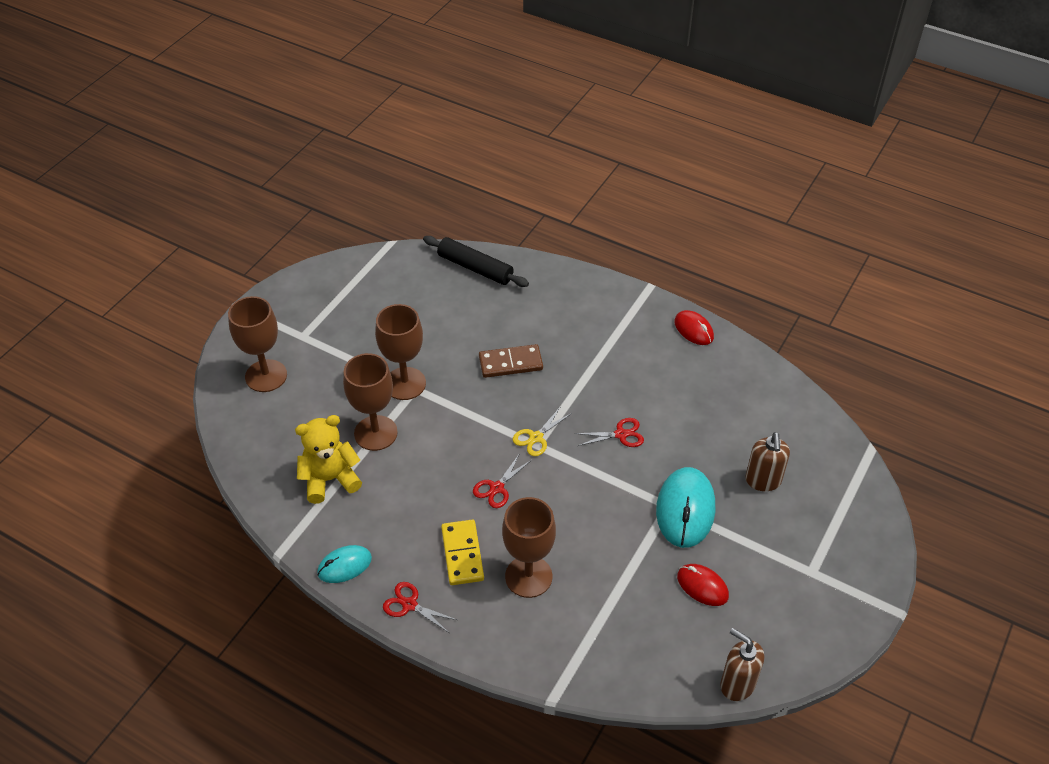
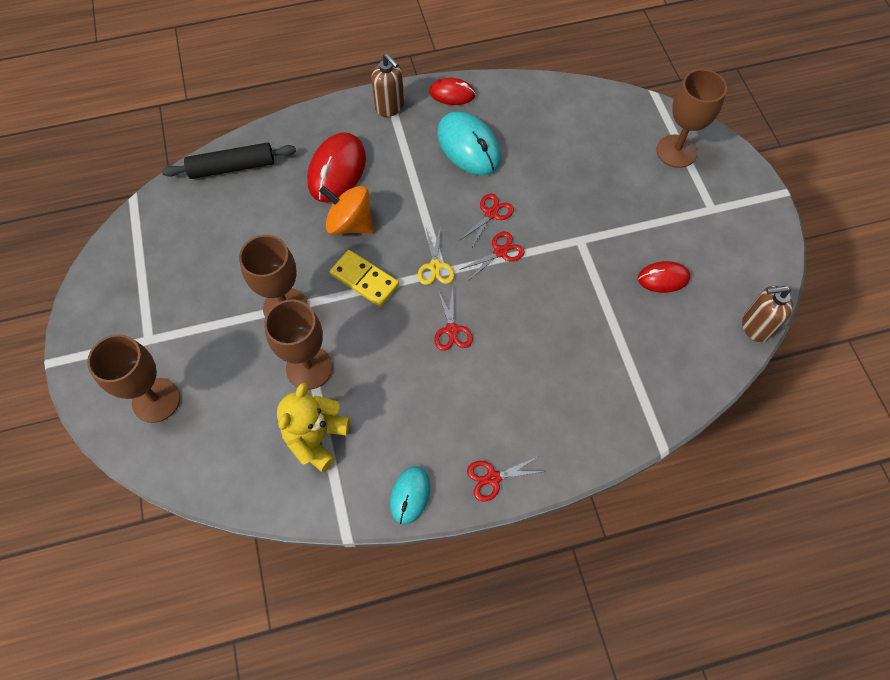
camera: 45 degrees left, 15 degrees up
(462, 554) = (485, 403): yellow domino -> yellow domino (364, 280)
(510, 363) = (350, 223): brown domino -> orange spinning top
(528, 576) = (549, 376): brown goblet -> brown goblet (676, 151)
(543, 321) = (337, 170): none -> red mouse
(595, 465) = (500, 252): none -> red scissors
(685, 510) = (593, 233): turquoise mouse -> turquoise mouse (469, 146)
(763, 481) = (617, 170): brown soap dispenser -> brown soap dispenser (390, 107)

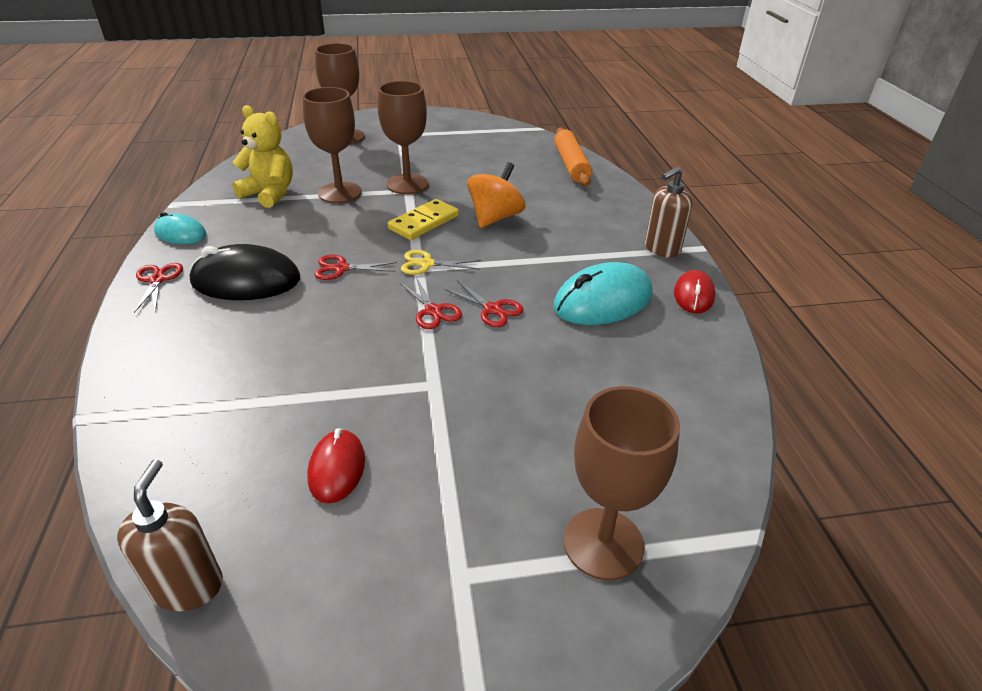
camera: 95 degrees right, 25 degrees down
(232, 167) = (571, 164): black rolling pin -> orange rolling pin
(337, 170) = (566, 214): red mouse -> none
(482, 401) = (246, 281): none -> black mouse

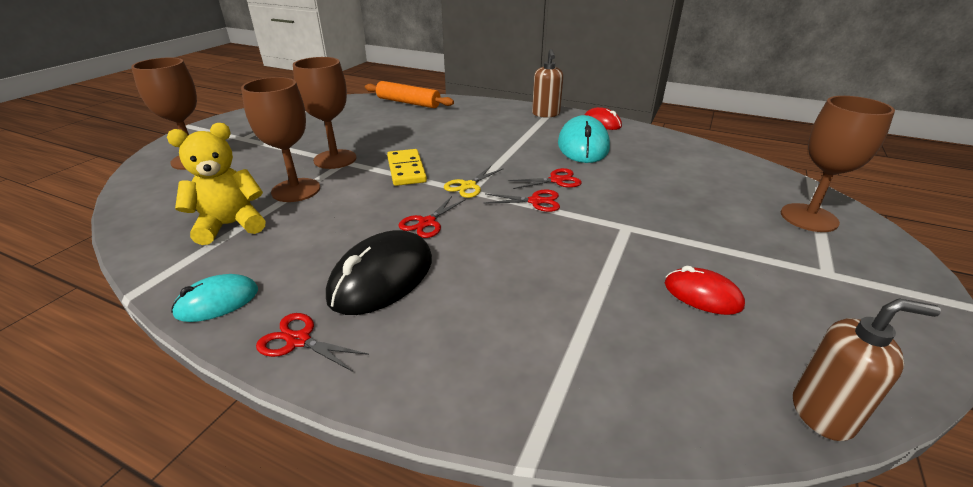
camera: 55 degrees left, 5 degrees down
(188, 586) = (822, 413): brown soap dispenser -> brown soap dispenser turned 150 degrees clockwise
(495, 218) = (440, 145): orange spinning top -> none

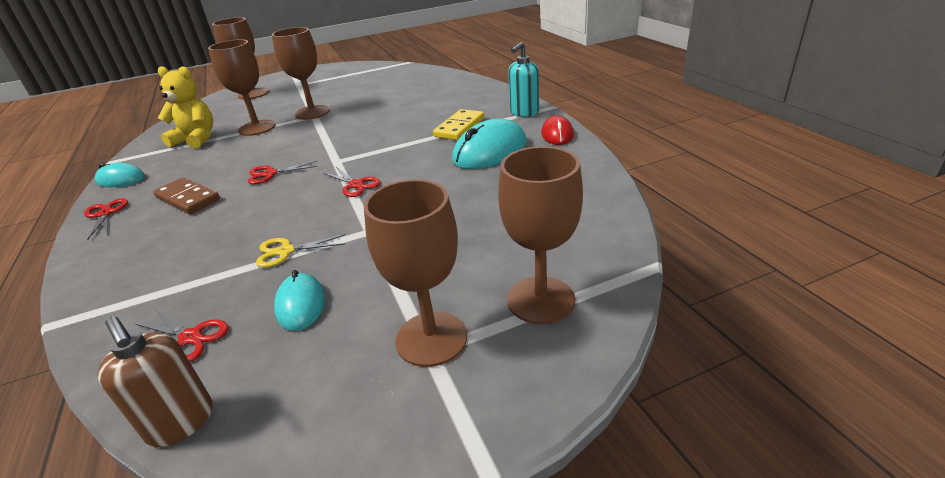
camera: 45 degrees right, 0 degrees up
(382, 278) = (188, 198): black mouse -> brown domino
(406, 170) = (332, 133): yellow domino -> yellow domino (459, 127)
(408, 102) = (439, 78): orange rolling pin -> none
(468, 186) = (342, 157): yellow scissors -> yellow scissors (286, 251)
(546, 114) = (524, 113): brown soap dispenser -> turquoise soap dispenser
(556, 180) = (404, 174): red scissors -> red scissors (190, 337)
(702, 295) = (300, 304): red mouse -> turquoise mouse
(814, 266) = (431, 338): none -> brown goblet

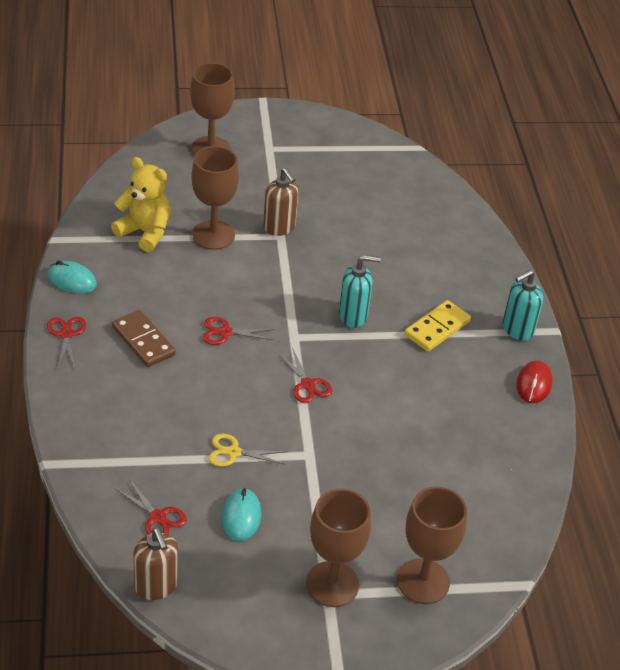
camera: 10 degrees right, 10 degrees up
(312, 112) = (279, 227): brown goblet -> brown soap dispenser
(386, 138) = (353, 316): none -> turquoise soap dispenser
(490, 151) = (453, 385): turquoise mouse -> none

